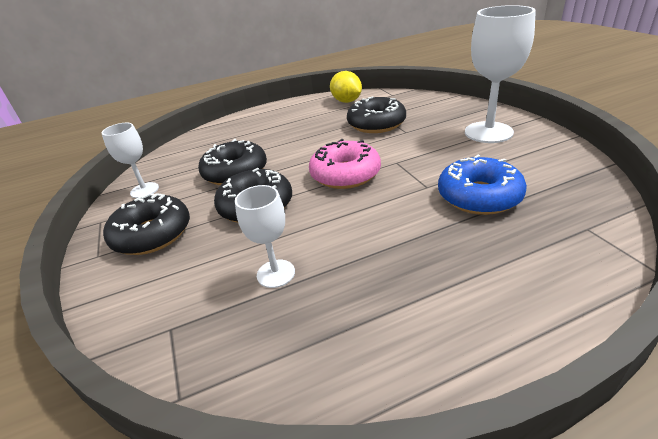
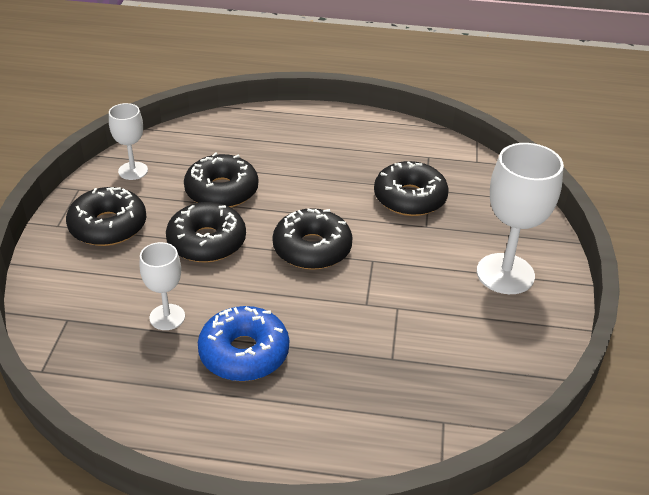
camera: 25 degrees right, 5 degrees up
(345, 174) = (312, 249): pink donut -> black donut
(346, 101) = (417, 145): yellow lemon -> none
(479, 196) = (397, 340): blue donut -> blue donut (244, 353)

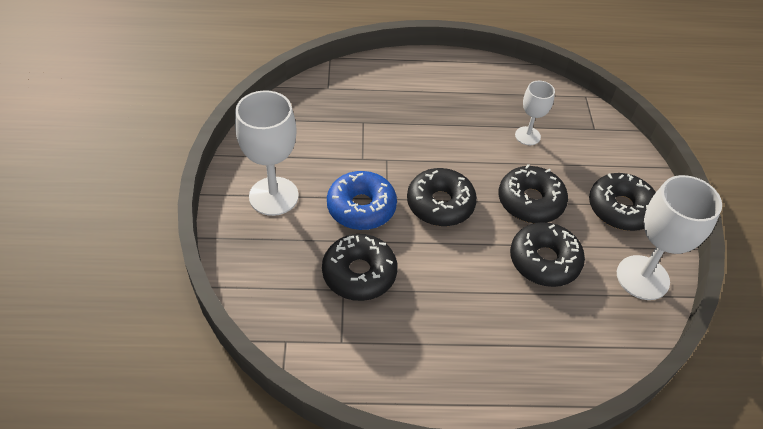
camera: 170 degrees right, 10 degrees up
(133, 171) = (642, 277): white goblet -> white goblet, size x1.75
(244, 353) = (464, 116): blue donut -> blue donut (361, 207)

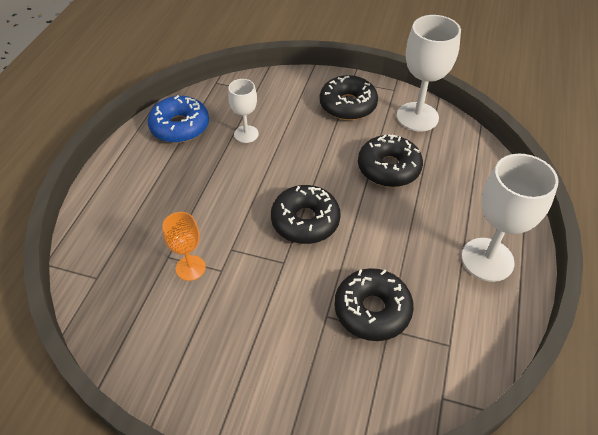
camera: 70 degrees left, 0 degrees up
(273, 196) = (243, 371): white goblet -> white goblet (487, 259)
(357, 139) = (190, 268): none -> orange goblet
(361, 207) = (288, 287): blue donut -> blue donut (180, 127)
(530, 201) = (323, 156): black donut -> none

